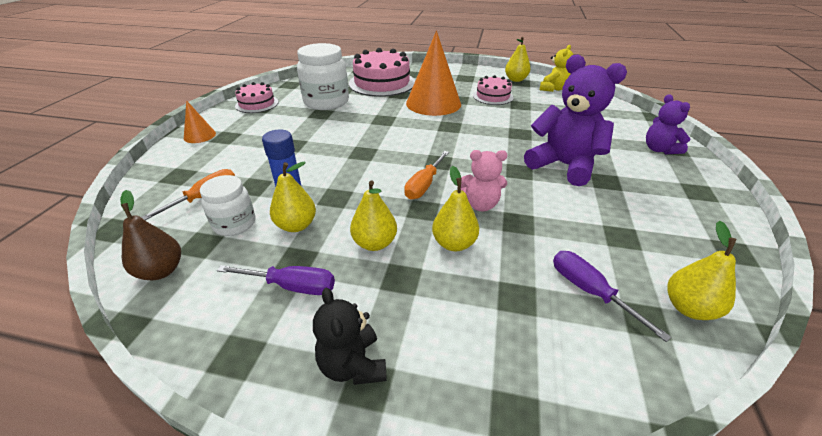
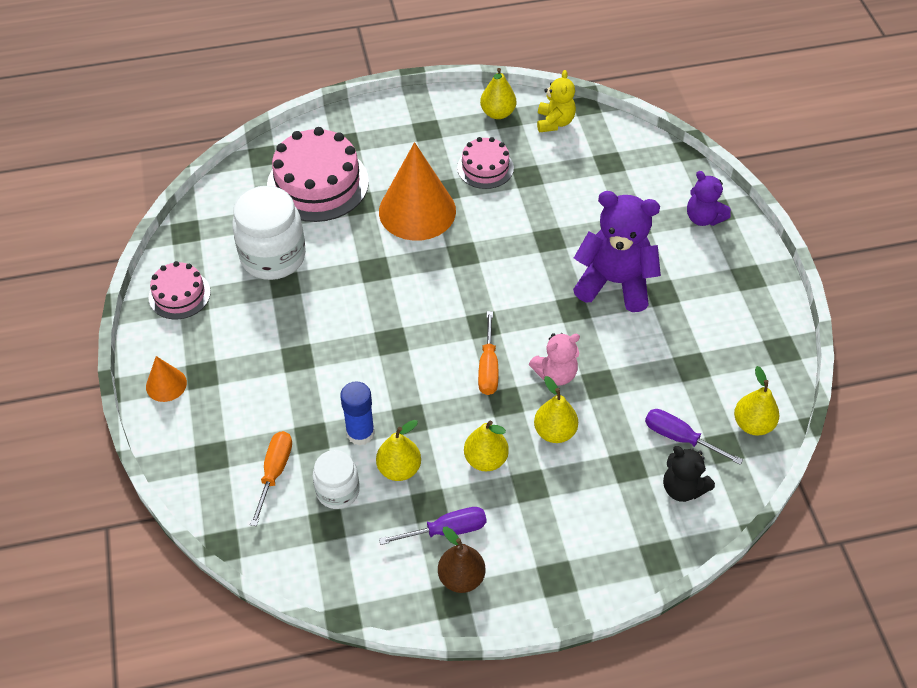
camera: 25 degrees left, 15 degrees up
(161, 271) = (320, 564): brown pear -> brown pear (461, 578)
(353, 365) = (538, 570): black teddy bear -> black teddy bear (683, 488)

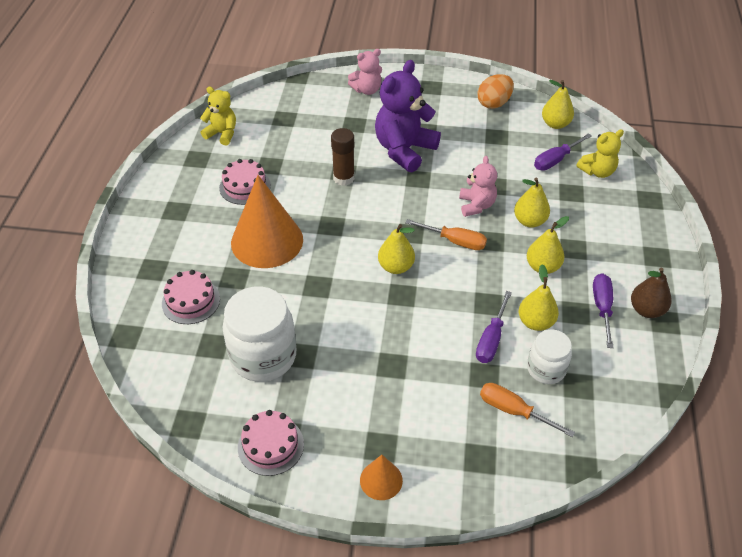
camera: 70 degrees left, 5 degrees down
(318, 183) = (191, 301): pink cake -> pink cake, size x0.56
(360, 433) = (491, 339): blue glue stick -> purple screwdriver
(497, 113) = (188, 162): yellow pear -> yellow pear (396, 267)
(539, 242) = (343, 178): none -> brown glue stick
(683, 488) = (597, 171): black teddy bear -> yellow teddy bear
(703, 218) = (367, 90): purple teddy bear -> pink teddy bear
(755, 349) = (494, 103): none -> orange egg

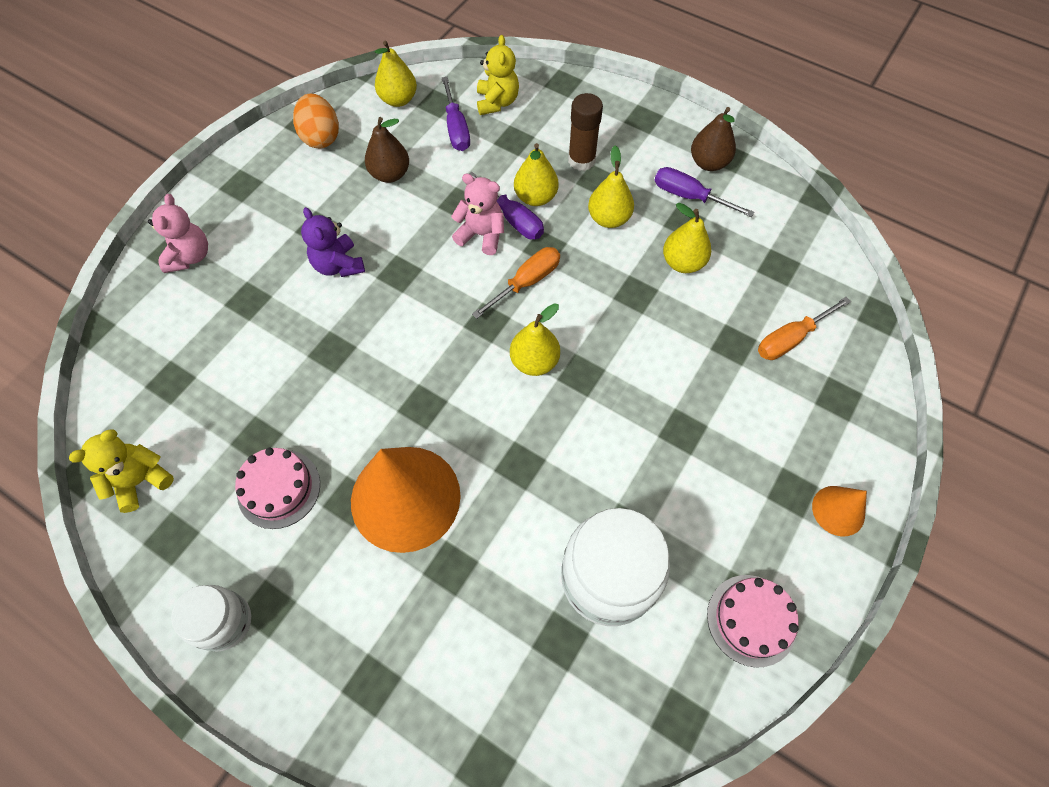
camera: 65 degrees left, 15 degrees up
(191, 301) = (465, 645): pink cake -> none
(343, 178) = (344, 355): brown glue stick -> brown glue stick (581, 160)
(404, 150) = (338, 265): purple teddy bear -> purple teddy bear, size x0.56
(490, 145) = (390, 174): none -> brown pear
(491, 339) = (688, 314): purple screwdriver -> purple screwdriver (512, 218)
(546, 369) = (748, 284): white jar -> white jar (224, 622)

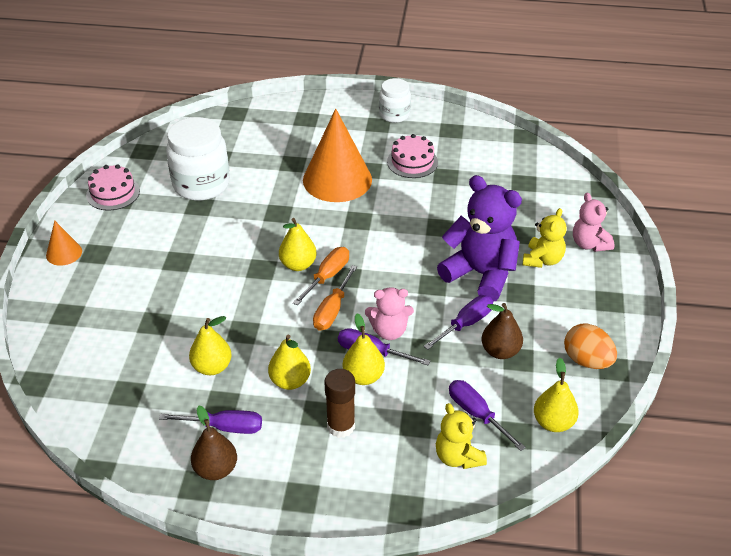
camera: 155 degrees right, 20 degrees down
(141, 480) = (491, 142): yellow teddy bear -> yellow teddy bear (542, 260)
(338, 265) = (480, 274): purple teddy bear -> purple teddy bear, size x1.77
(401, 213) = (465, 324): none -> purple screwdriver
(791, 338) = (108, 340): orange screwdriver -> orange screwdriver (327, 277)

